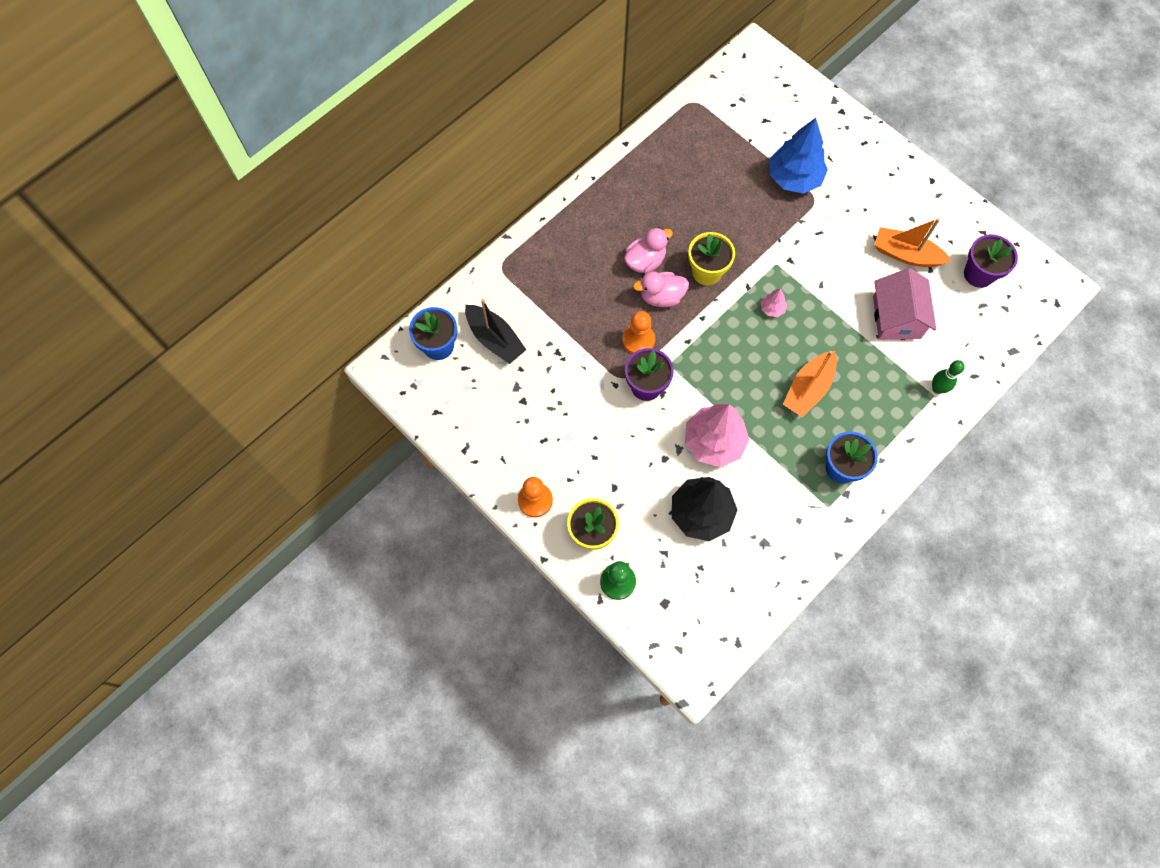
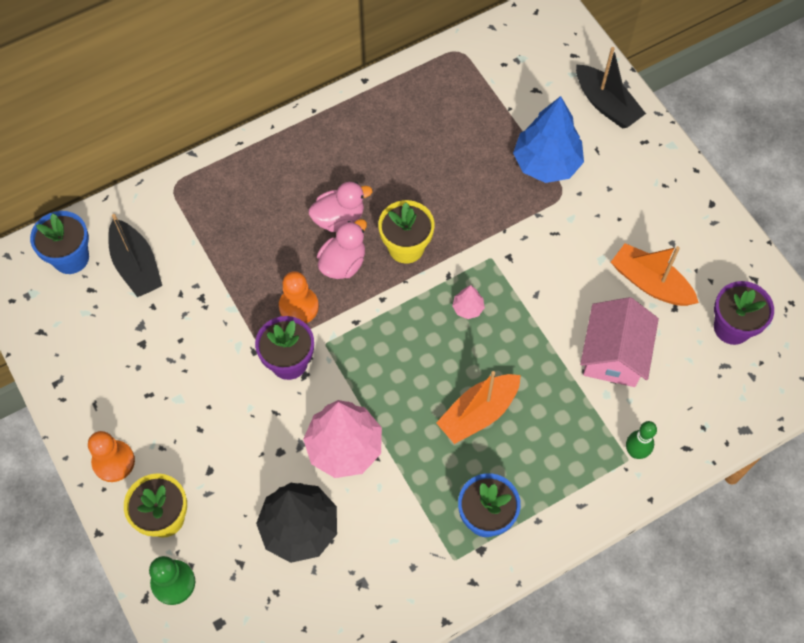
camera: 15 degrees right, 5 degrees down
(661, 297) = (343, 263): pink duck -> pink duck turned 120 degrees clockwise
(824, 119) = (606, 104): none -> black boat

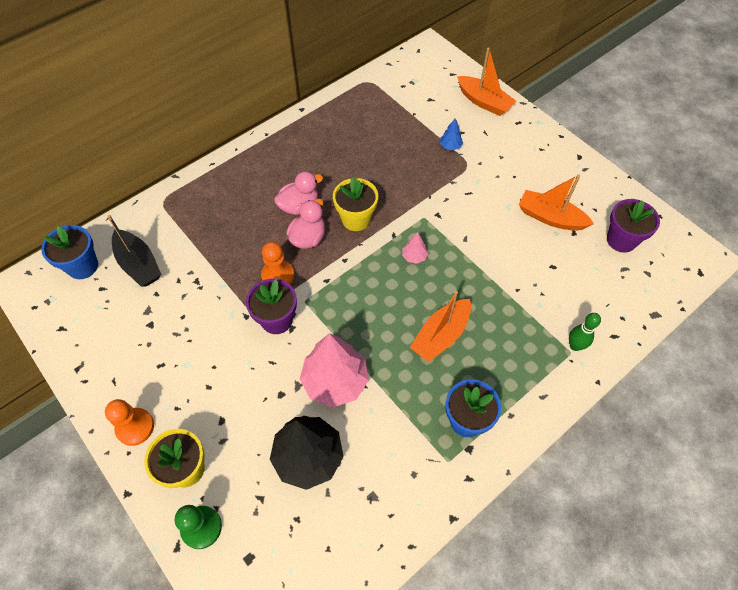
camera: 10 degrees left, 5 degrees down
(546, 163) = (450, 146): blue tree -> blue tree, size x0.43
(606, 104) = (484, 102): black boat -> orange boat
(614, 354) = (537, 273): pink house -> none

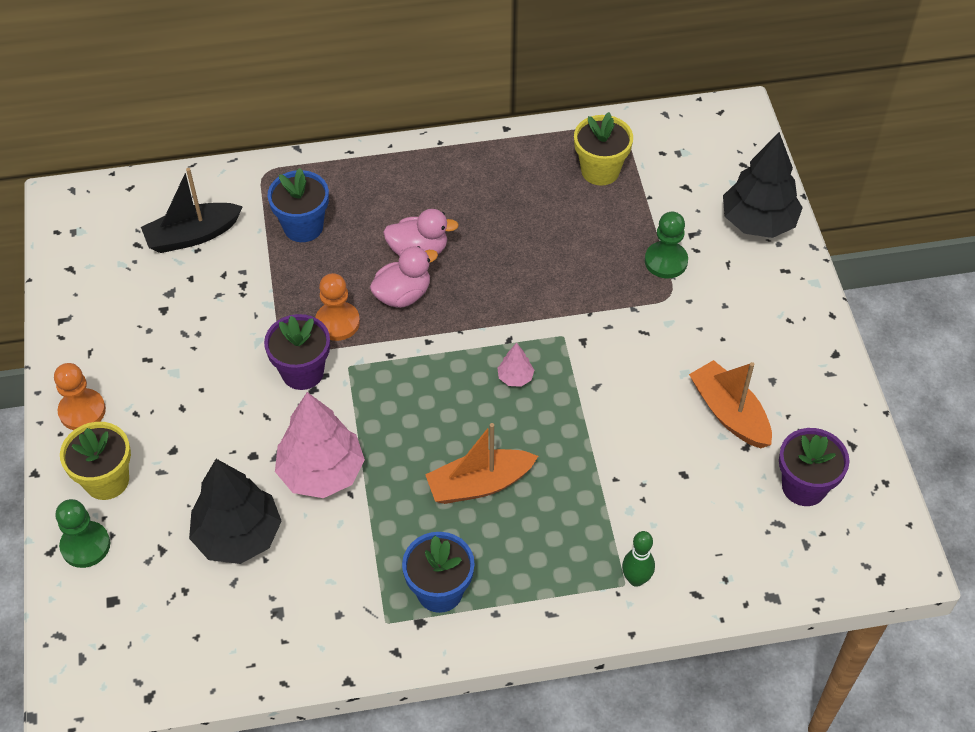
camera: 30 degrees right, 5 degrees down
(83, 266) = (132, 209): blue flower pot -> blue flower pot (303, 227)
(139, 264) = (192, 235): black boat -> black boat turned 75 degrees clockwise
(356, 219) = (476, 299): yellow flower pot -> yellow flower pot (600, 171)
(450, 146) = (666, 261): blue tree -> green pawn
(484, 102) = (758, 222): orange boat -> black tree

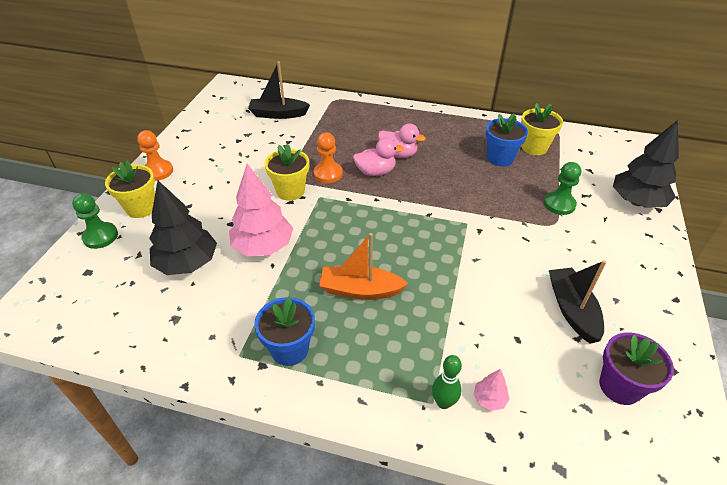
camera: 25 degrees right, 10 degrees down
(302, 372) = (290, 191): purple flower pot -> yellow flower pot
(303, 227) = (339, 126): blue flower pot -> blue flower pot (500, 158)
(515, 377) = (421, 236): pink tree -> pink tree (489, 399)
(729, 413) = (572, 310): orange boat -> black boat

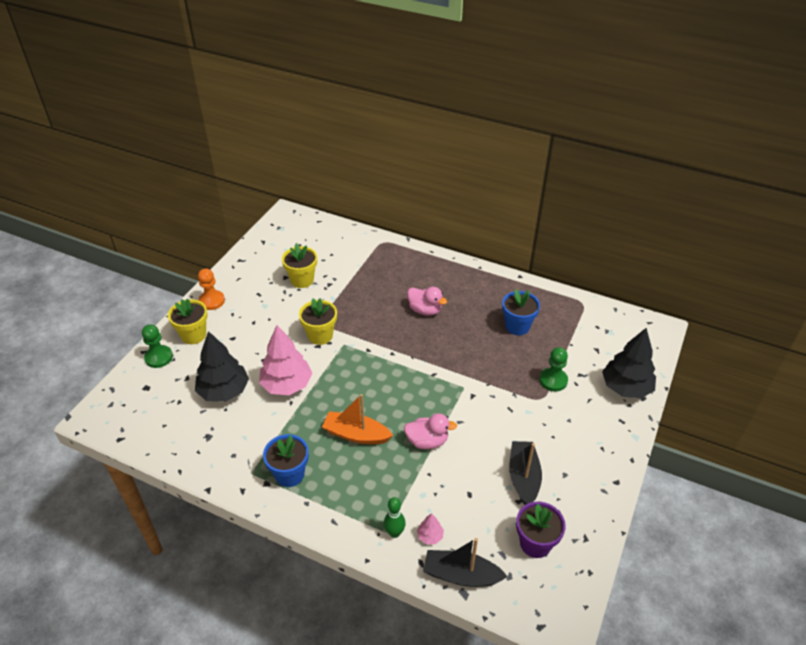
camera: 10 degrees right, 0 degrees up
(278, 114) = (326, 253): black boat -> black boat (461, 575)
(328, 174) = (356, 322): orange pawn -> none
(375, 172) = (399, 326): pink duck -> pink duck (427, 441)
(534, 147) = (554, 319): yellow flower pot -> yellow flower pot (302, 280)

